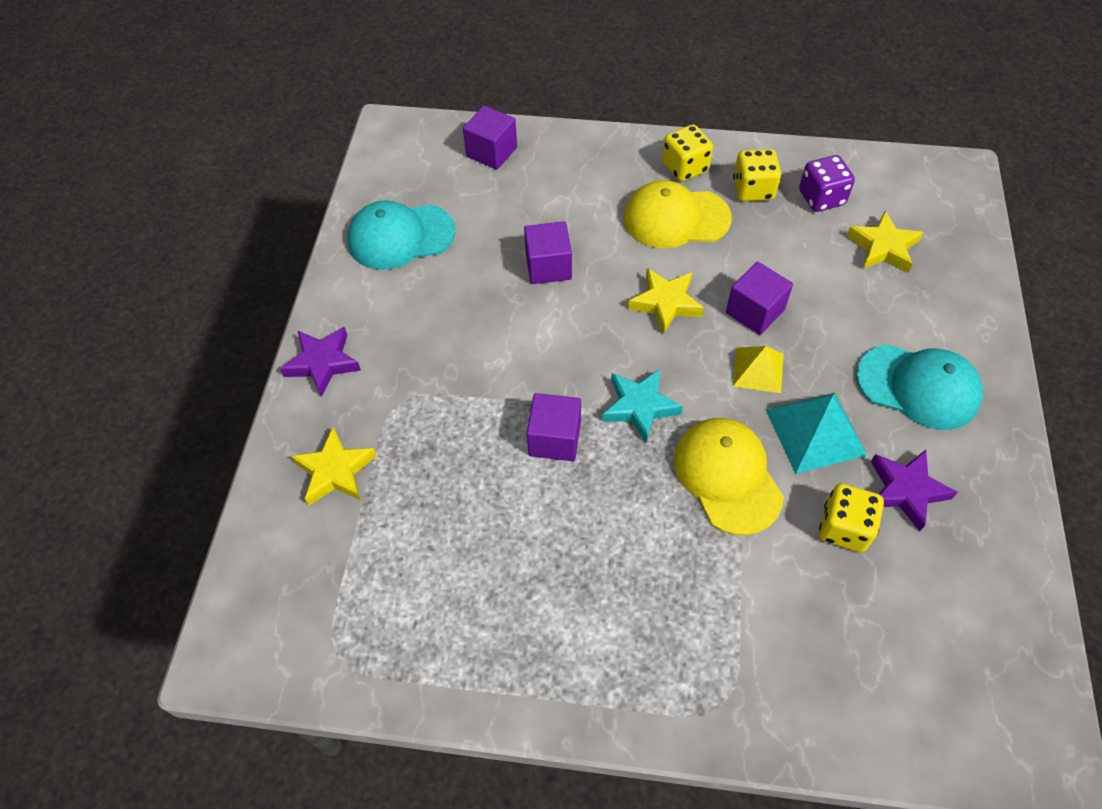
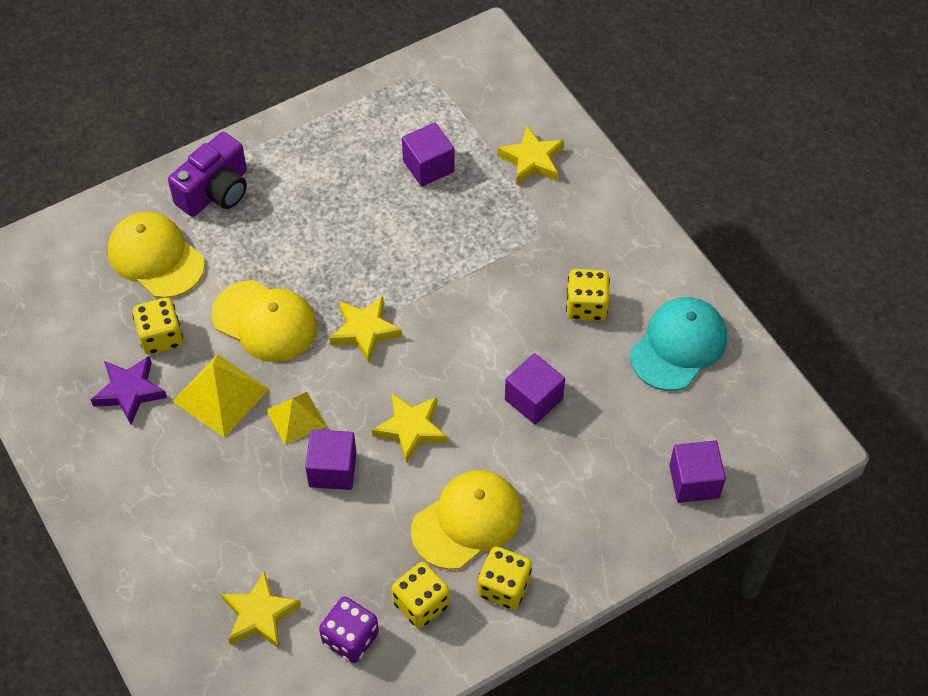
camera: 140 degrees right, 0 degrees up
(322, 363) = (620, 216): purple star -> none
(434, 308) = (586, 306): none -> yellow dice
(554, 439) = (406, 270): purple cube -> purple cube (428, 166)
(639, 407) = (365, 331): turquoise star -> yellow star
(682, 671) = (215, 191): none -> purple camera
(800, 629) = (156, 257): none -> yellow cap
(815, 432) = (221, 395): turquoise pyramid -> yellow pyramid
(918, 387) = (159, 485): turquoise cap -> none

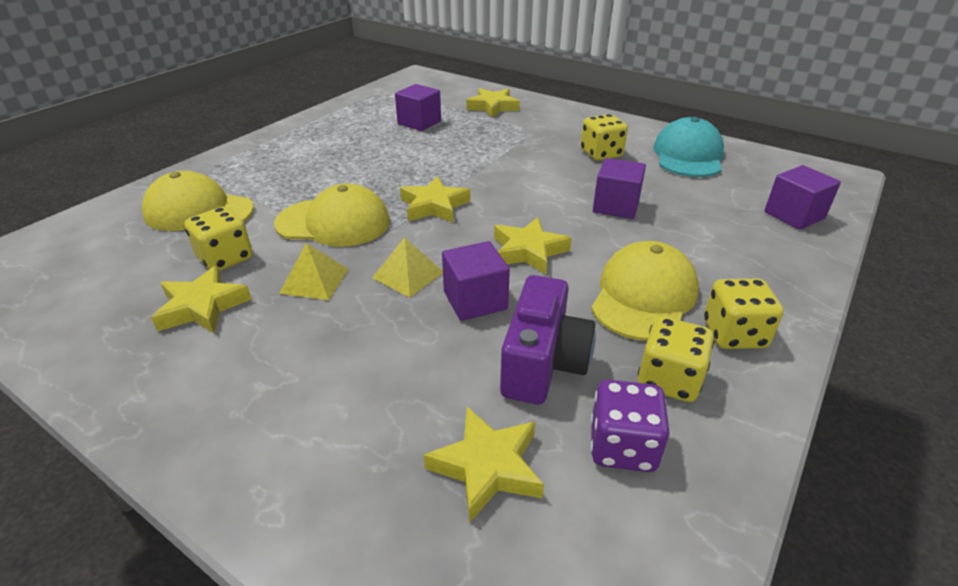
camera: 25 degrees left, 20 degrees down
(130, 391) = (202, 306): purple star -> yellow star
(215, 191) = (244, 166): purple camera -> purple camera (543, 363)
(221, 395) = (314, 281): yellow pyramid -> yellow pyramid, size x0.65

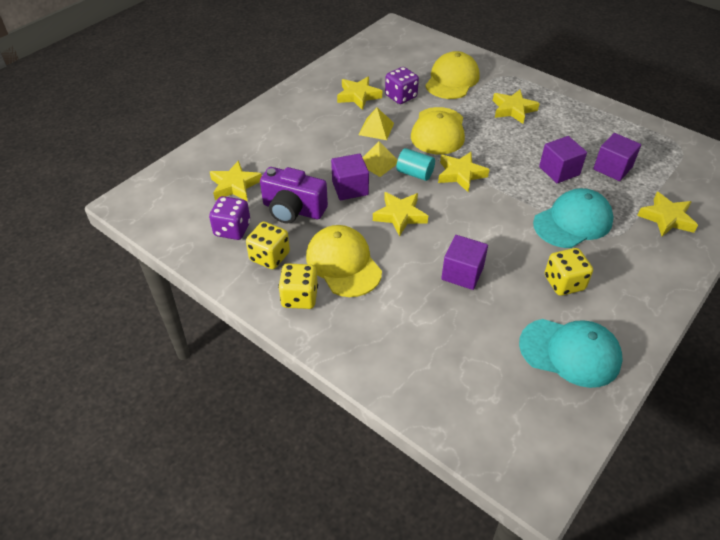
camera: 95 degrees right, 10 degrees up
(225, 258) = (401, 96): yellow dice -> purple dice
(295, 168) = (513, 109): none -> yellow star
(434, 241) = (415, 173): none -> turquoise cylinder
(509, 145) = (573, 222): none -> turquoise cap
(644, 296) = (343, 263): yellow cap -> yellow cap turned 150 degrees counterclockwise
(794, 215) = (447, 396): purple cube -> purple cube (559, 171)

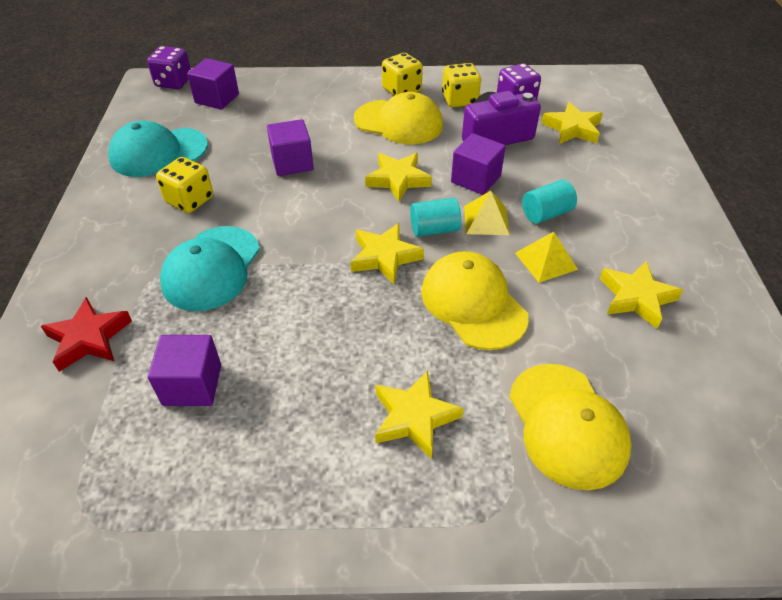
camera: 140 degrees right, 0 degrees up
(340, 148) = (546, 214): none -> turquoise cylinder
(401, 96) = (588, 333): purple dice -> purple dice (174, 82)
(559, 171) = (268, 333): purple cube -> purple cube (217, 98)
(666, 218) = (89, 338): yellow star -> red star

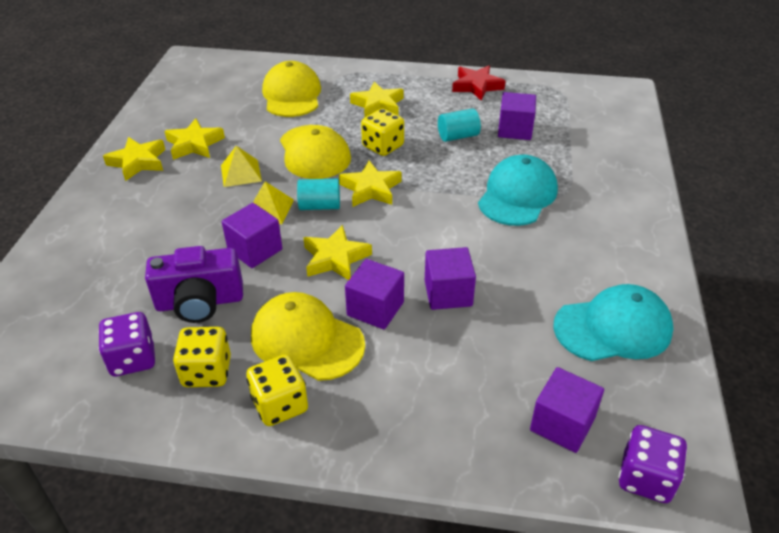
camera: 170 degrees left, 5 degrees down
(89, 338) = (597, 159): red star -> red star (476, 86)
(190, 200) = (554, 259): yellow dice -> yellow dice (383, 146)
(352, 146) = (375, 309): none -> purple cube
(546, 214) = (211, 208): turquoise cylinder -> turquoise cylinder (458, 136)
(572, 129) = (100, 302): yellow star -> yellow star (138, 162)

